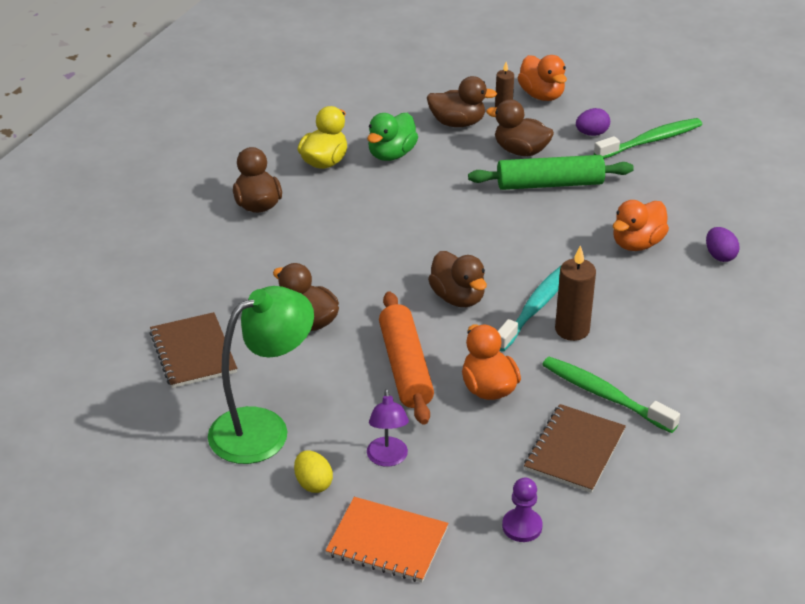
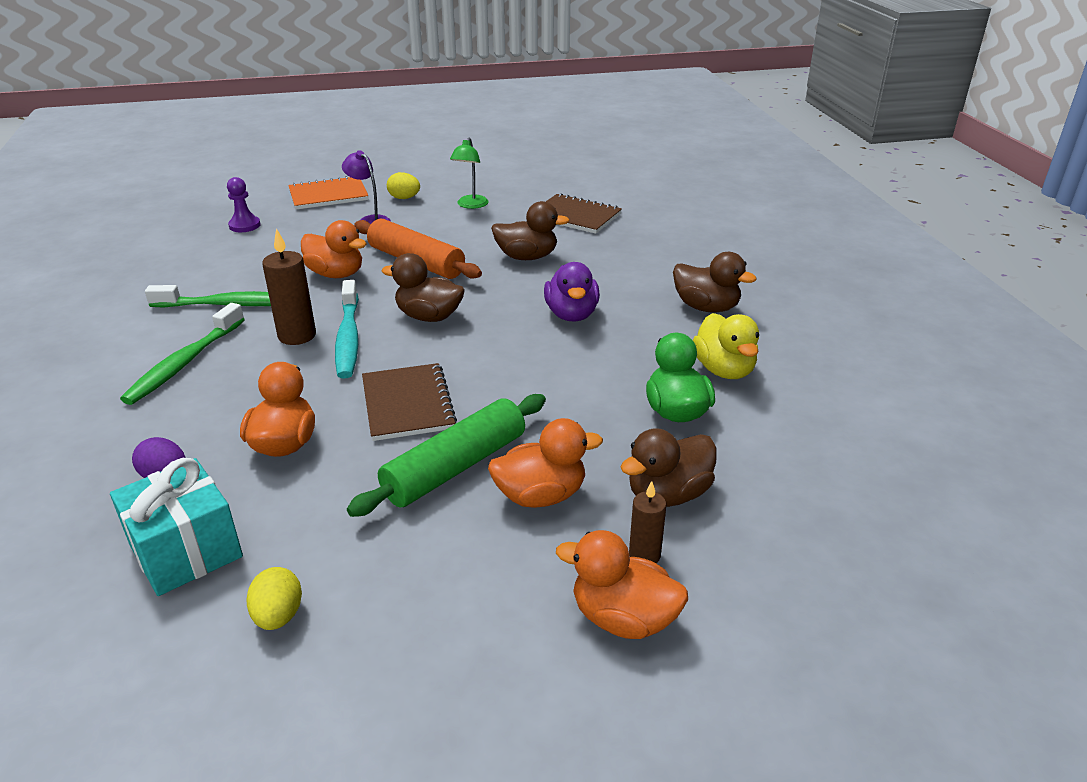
camera: 140 degrees right, 5 degrees down
(263, 428) = (470, 205): green lamp -> green lamp, size x0.51
(355, 246) = (571, 314): none -> purple duck
(520, 151) = (540, 495): brown duck -> orange duck
(575, 450) = (233, 268): brown notebook -> brown notebook (407, 404)
(592, 133) = (474, 582): purple egg -> none
(651, 141) = (370, 622): green toothbrush -> green toothbrush (184, 363)
(691, 161) = (278, 616): none -> yellow egg
(723, 208) = (186, 550): none -> turquoise gift

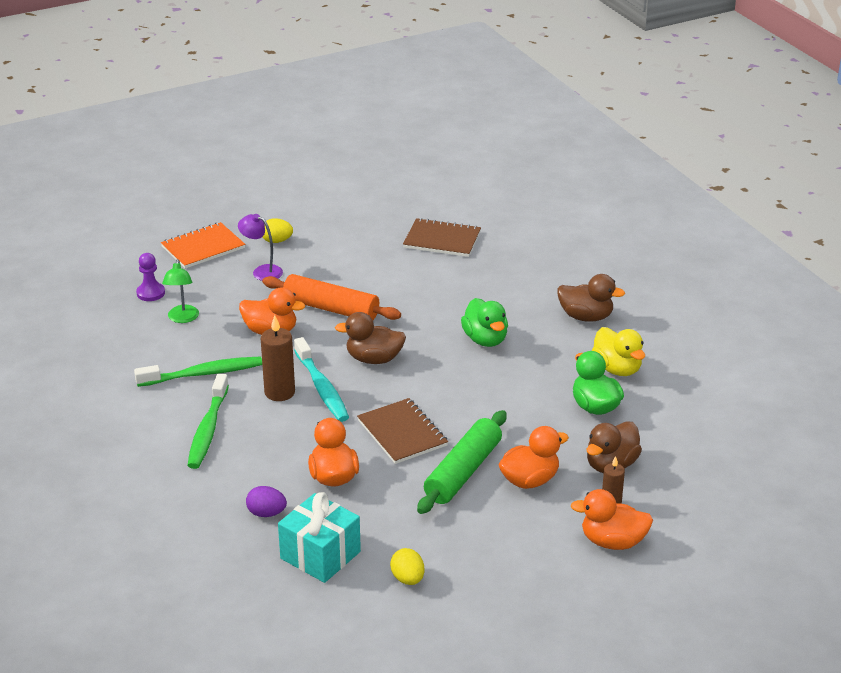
camera: 15 degrees left, 0 degrees up
(470, 205) = (342, 241): green lamp -> green lamp (182, 318)
(527, 257) = (422, 290): brown duck -> none
(571, 314) = (485, 339): purple duck -> green duck

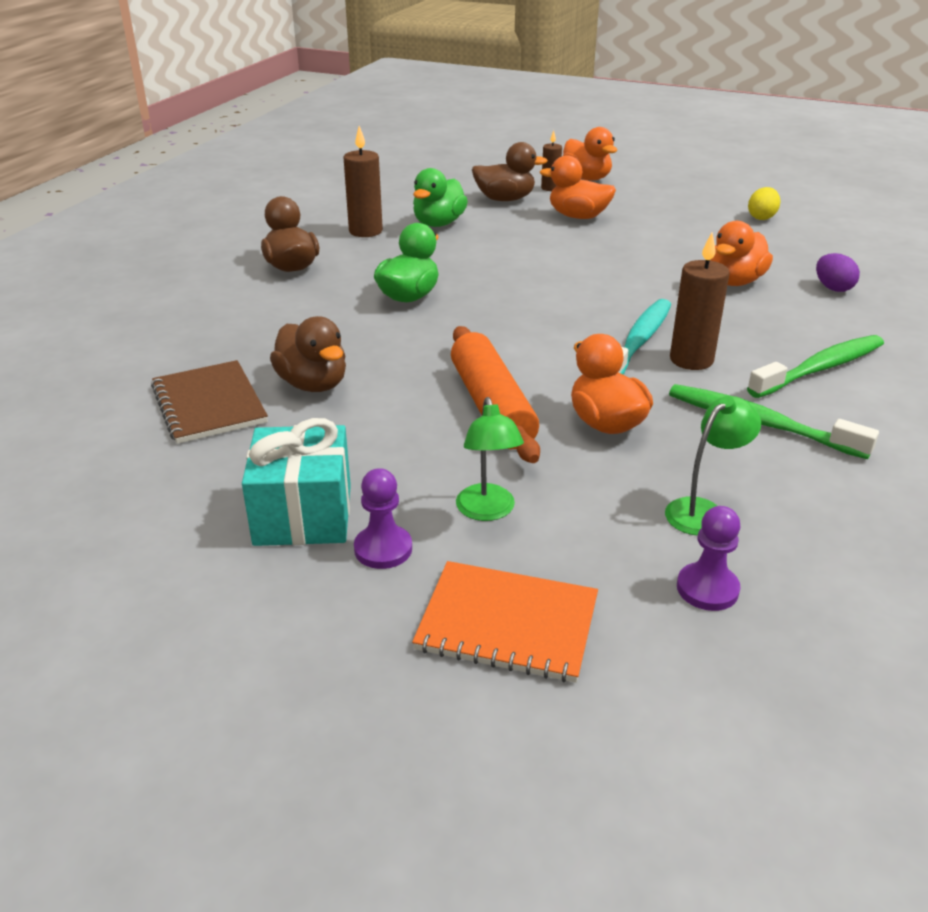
camera: 130 degrees left, 0 degrees up
(262, 271) = (487, 511): purple lamp -> green lamp
(276, 241) = (383, 549): yellow egg -> purple pawn
(320, 555) = (815, 251): turquoise gift -> turquoise gift (303, 514)
(374, 359) = (542, 336): brown duck -> brown duck (313, 384)
(402, 433) = (623, 278): brown notebook -> none
(463, 472) = (618, 239): green rolling pin -> none
(617, 369) = (365, 231): yellow duck -> brown candle

